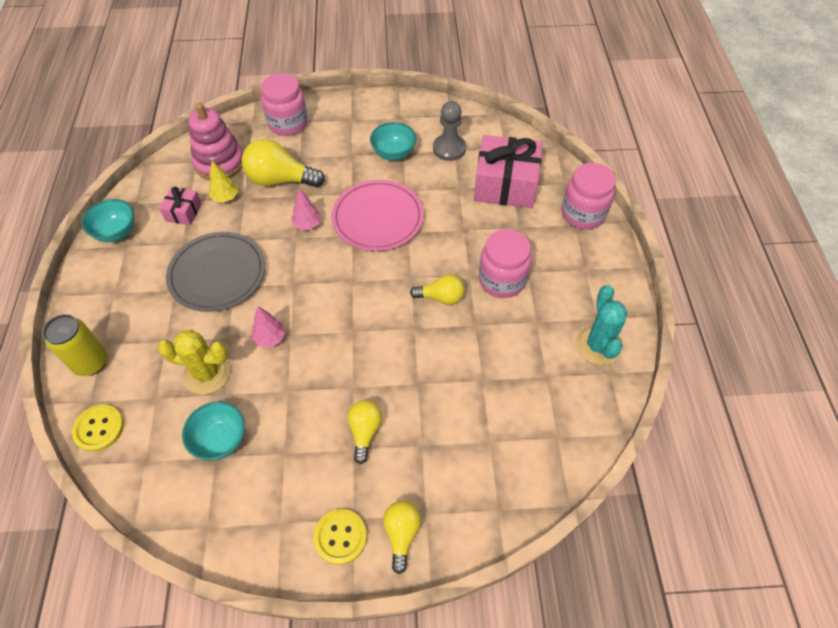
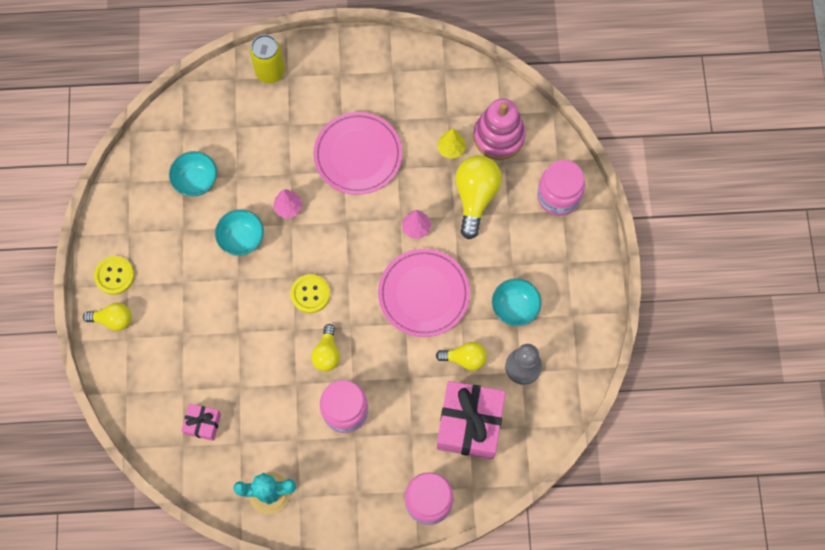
camera: 90 degrees right, 15 degrees up
(99, 428) = (211, 91): yellow button -> yellow button (310, 294)
(116, 232) = (408, 60): turquoise bowl -> turquoise bowl (242, 239)
(183, 212) = (432, 114): pink gift -> pink gift (203, 424)
(207, 373) = (256, 162): yellow cactus -> none
(217, 274) = (358, 155): grey plate -> pink plate
(365, 432) = (197, 290): yellow light bulb -> yellow light bulb (465, 358)

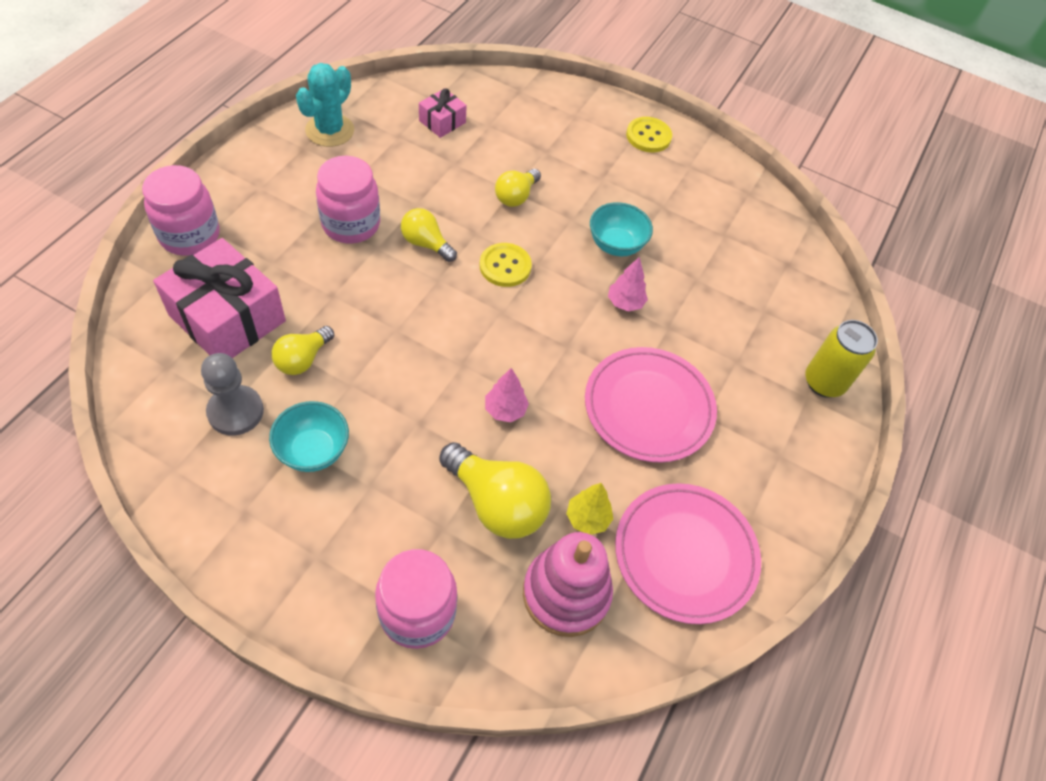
camera: 115 degrees right, 15 degrees down
(113, 319) = (602, 115): yellow light bulb -> yellow light bulb (516, 196)
(196, 181) = (714, 244): turquoise bowl -> none
(424, 294) = (415, 367): pink plate -> pink plate (685, 554)

